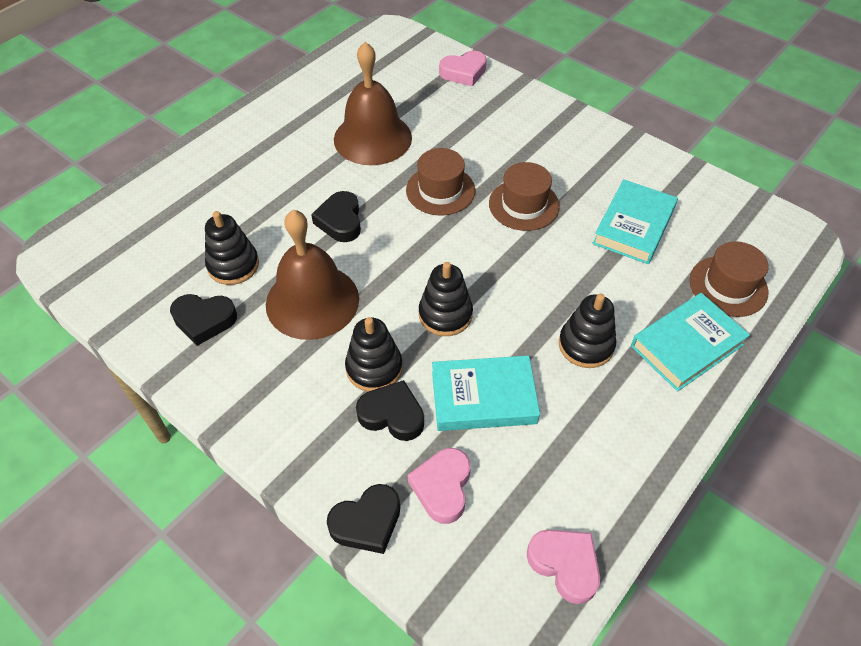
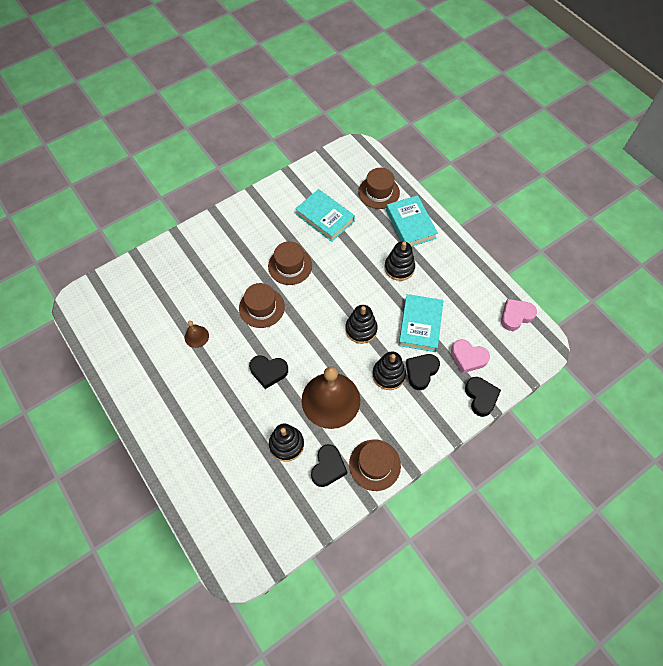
camera: 75 degrees left, 10 degrees up
(215, 378) = (374, 465): none -> brown hat
(372, 138) = (196, 336): brown bell -> brown bell, size x0.44
(463, 72) = (151, 264): pink heart -> none

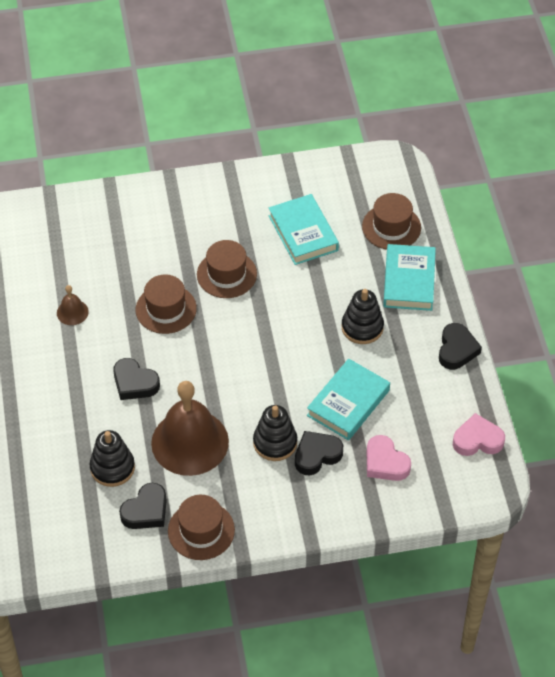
camera: 25 degrees right, 10 degrees down
(361, 329) = (271, 379): black stacking toy -> none
(481, 397) = (373, 512): black heart -> black heart (456, 350)

